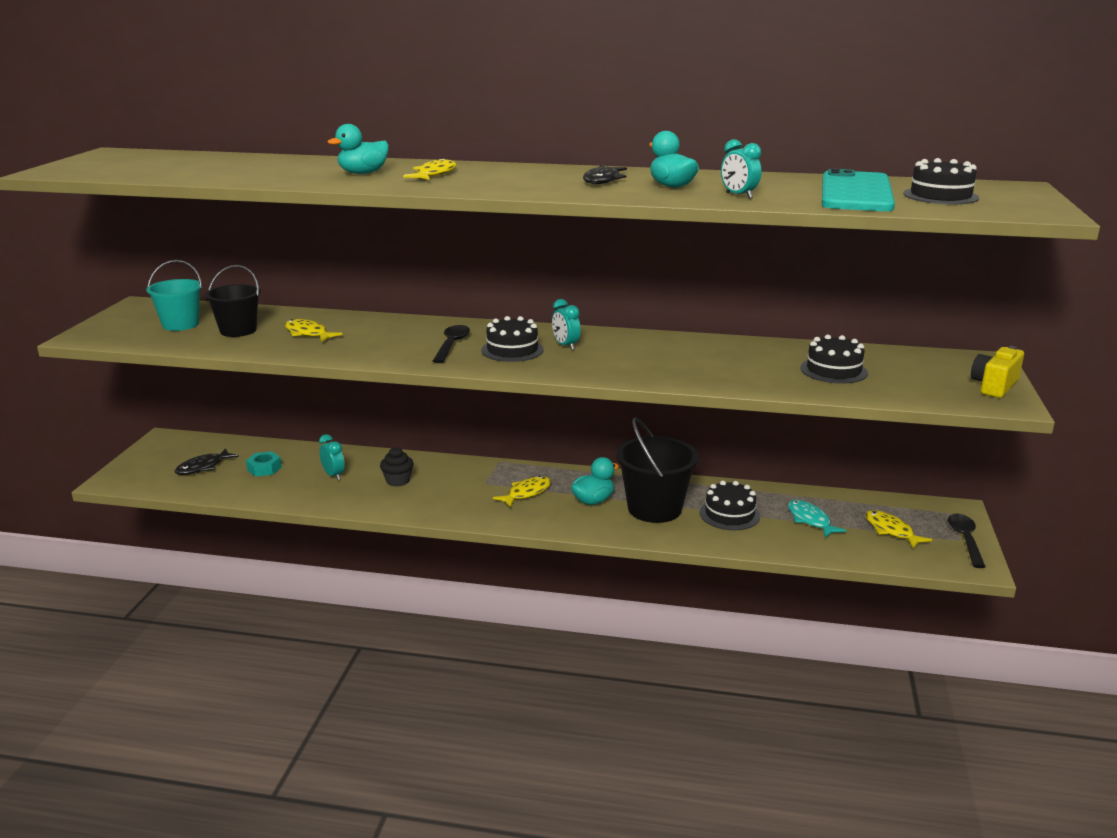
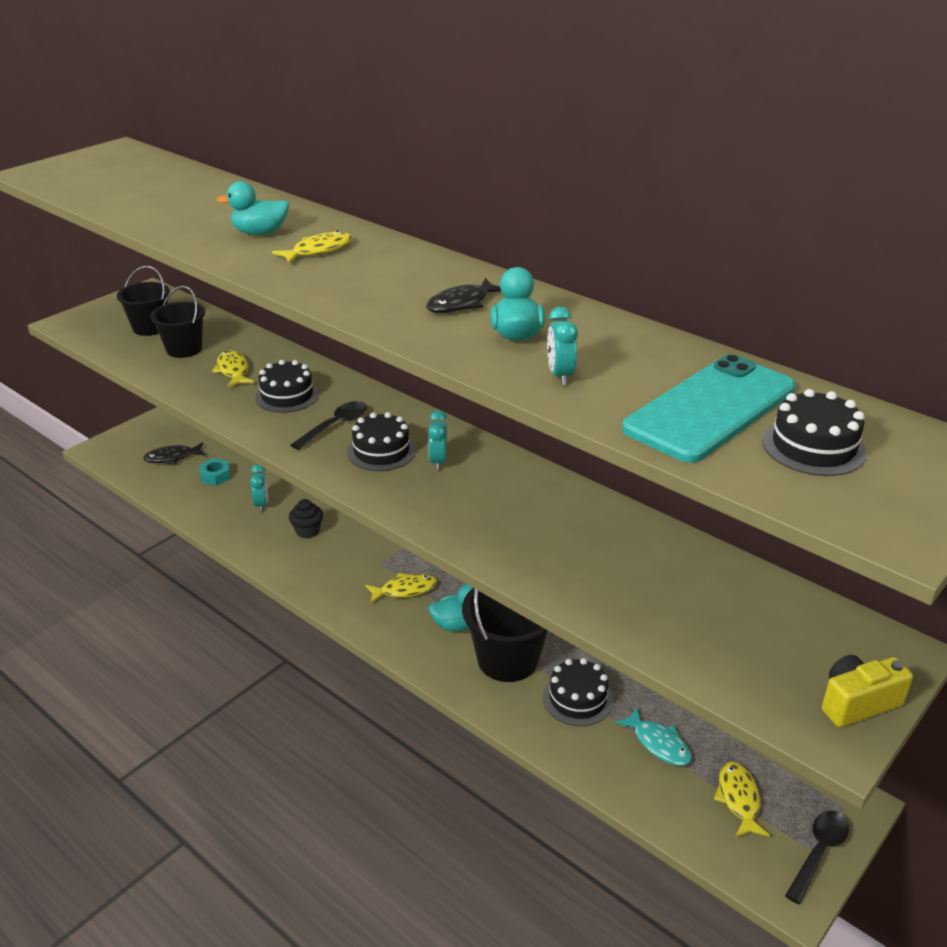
camera: 30 degrees right, 10 degrees up
(180, 324) = (150, 328): turquoise bucket -> black bucket
(810, 520) = (658, 744): turquoise fish -> turquoise fish turned 135 degrees clockwise
(833, 370) = (682, 600): black cake -> black cake (287, 395)

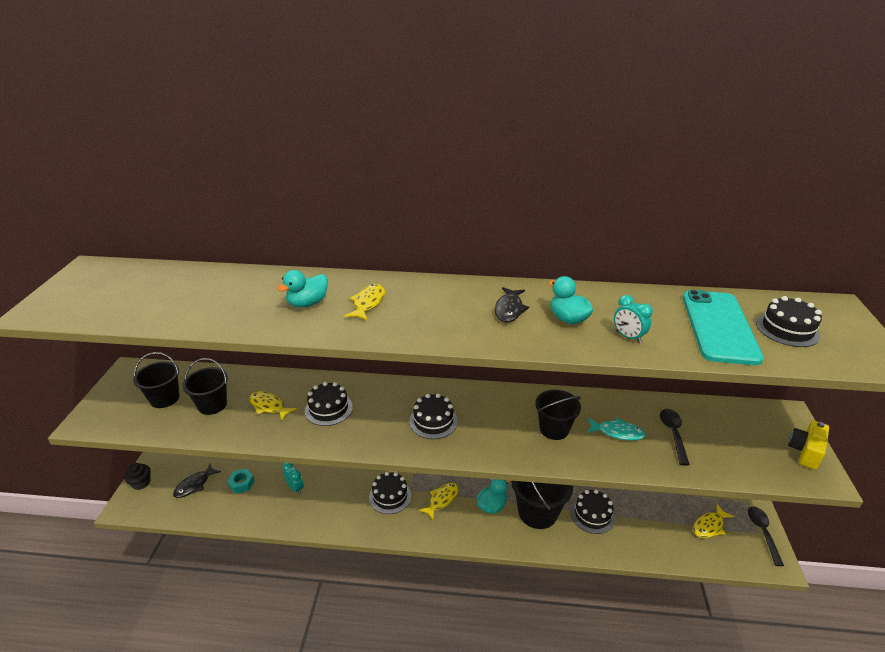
camera: 35 degrees left, 0 degrees up
(307, 531) = (344, 491): black cupcake -> black cupcake (141, 483)
(335, 425) = (385, 416): black spoon -> black spoon (673, 434)
(350, 558) = (390, 496): none -> black cake
(438, 462) = (473, 413): turquoise clock -> none
(514, 518) = (554, 429): none -> black bucket
(658, 744) = (650, 517): turquoise fish -> turquoise fish (617, 432)
(739, 799) = (709, 526): yellow fish -> yellow fish turned 90 degrees counterclockwise

